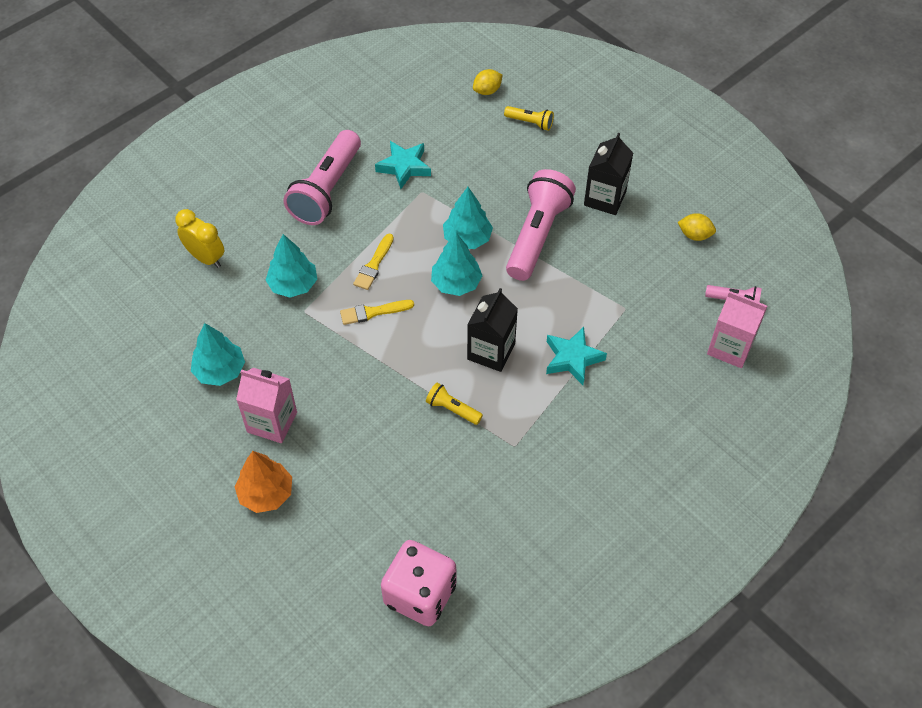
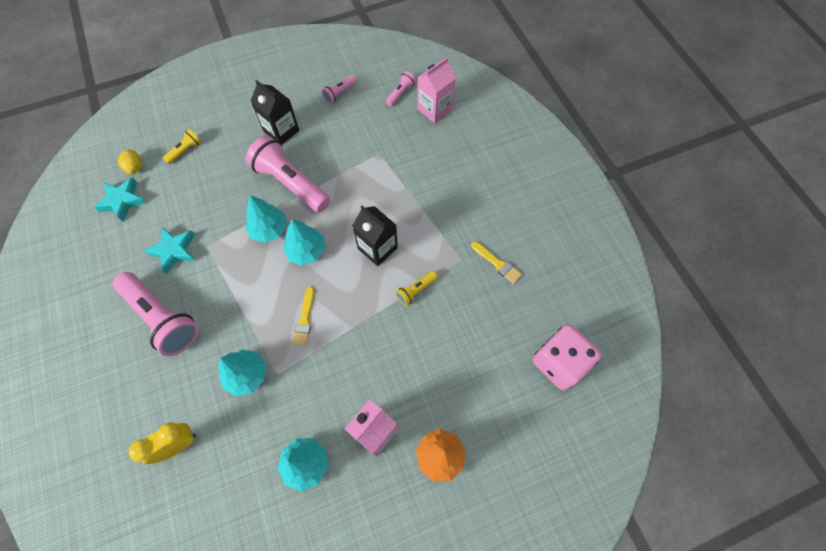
camera: 70 degrees left, 10 degrees up
(374, 264) = (259, 304): yellow brush -> yellow brush (497, 263)
(572, 358) = (405, 199): turquoise star -> turquoise star (123, 201)
(694, 235) = (339, 93): yellow lemon -> pink flashlight

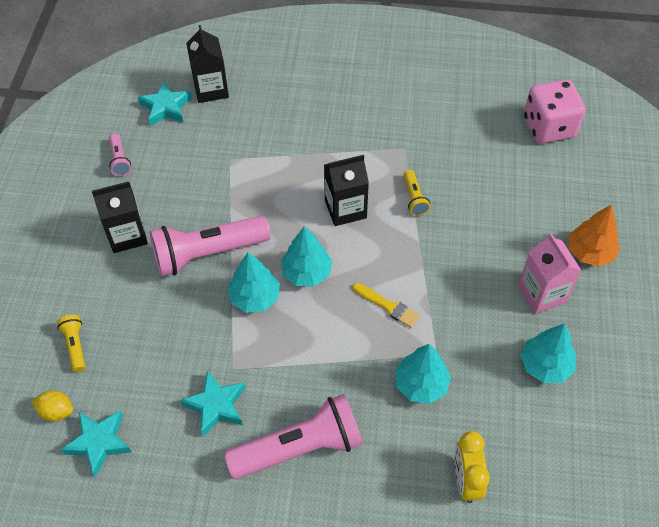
camera: 60 degrees left, 10 degrees down
(400, 93) = (166, 107): pink flashlight -> turquoise star
(434, 109) = (211, 89): pink carton -> black carton
(497, 263) = (425, 123): yellow brush -> none

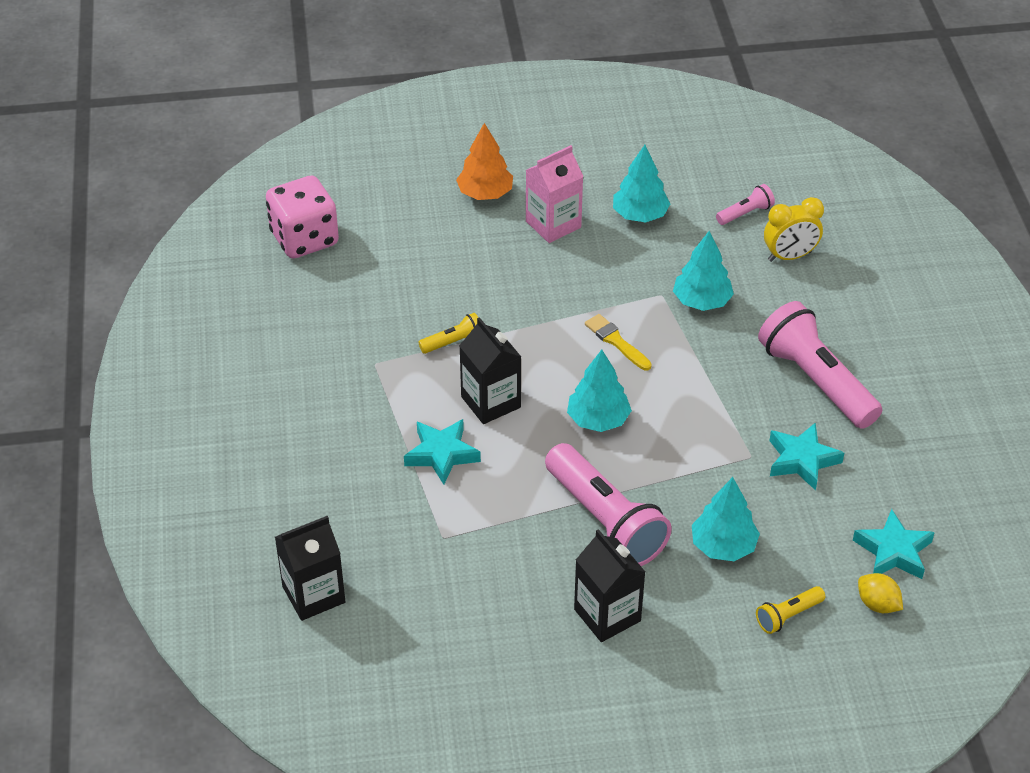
camera: 105 degrees left, 10 degrees down
(57, 411) = (877, 604): yellow lemon -> yellow lemon turned 45 degrees counterclockwise
(119, 160) = (481, 666): pink flashlight -> pink flashlight (745, 213)
(166, 107) = (364, 640): turquoise star -> turquoise star (441, 454)
(255, 297) = (651, 459): turquoise tree -> turquoise tree (723, 546)
(387, 306) = (616, 341): yellow brush -> yellow brush turned 60 degrees counterclockwise

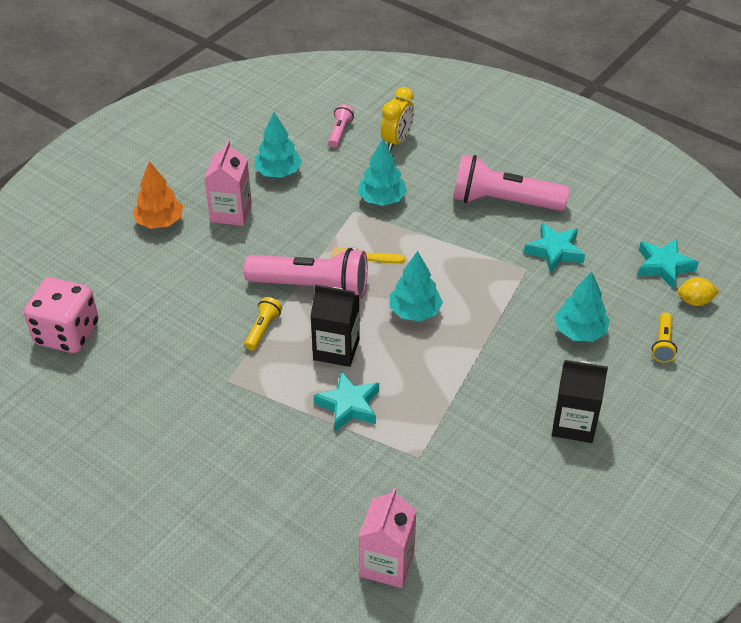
camera: 45 degrees left, 0 degrees up
(313, 594) = (387, 564): black carton -> pink carton
(605, 521) = (499, 369): pink flashlight -> pink flashlight (312, 287)

